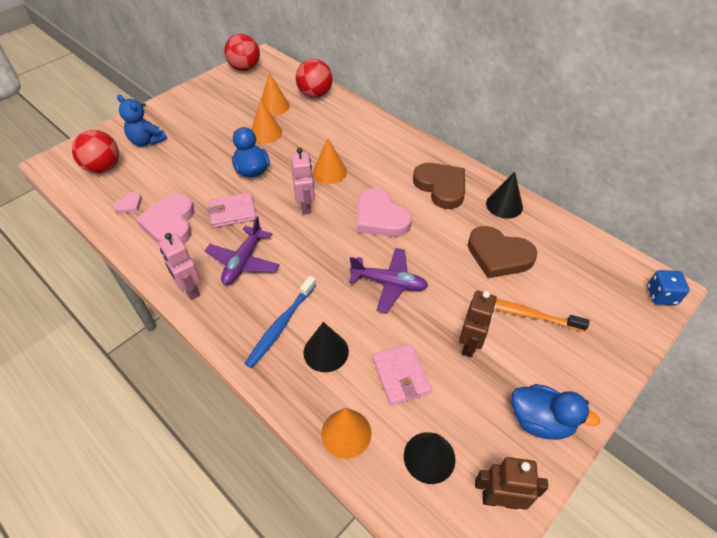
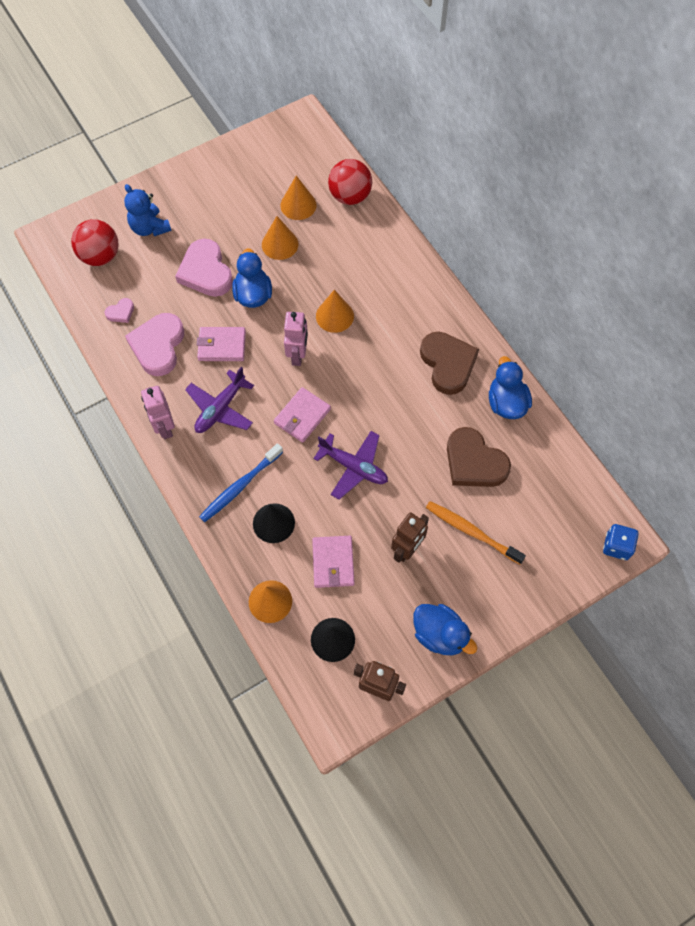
camera: 15 degrees right, 15 degrees up
(245, 68) = (278, 134): red ball -> none
(325, 252) = (302, 416): none -> pink wallet
(380, 217) = (370, 388): pink heart -> pink heart (206, 272)
(504, 205) = (506, 403): black cone -> blue duck

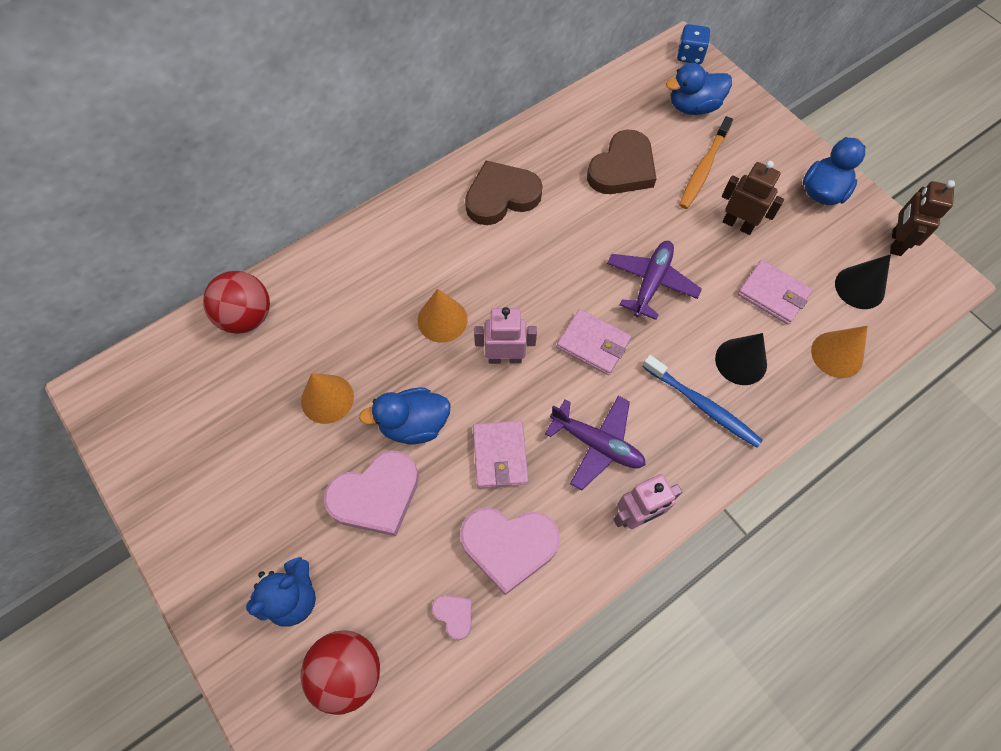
camera: 95 degrees left, 0 degrees up
(298, 205) = (258, 381): orange cone -> none
(333, 562) = (773, 294): pink wallet -> pink wallet turned 45 degrees clockwise
(506, 403) = (545, 142): blue duck -> blue duck (693, 107)

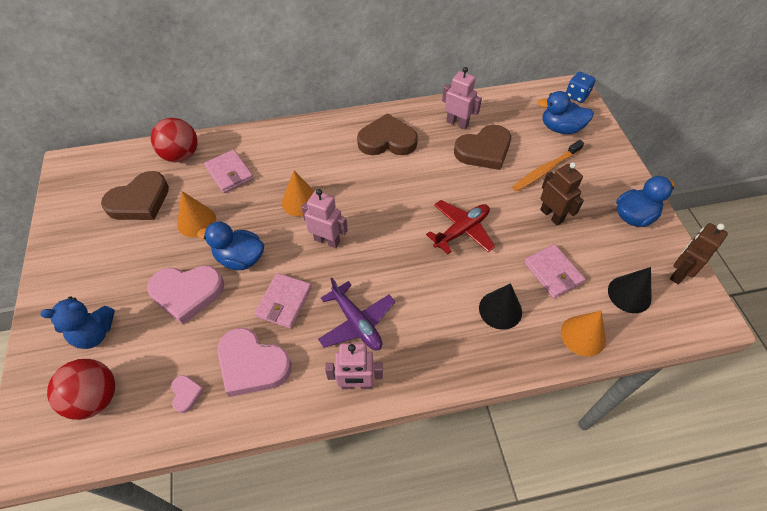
camera: 25 degrees right, 10 degrees down
(233, 402) = (139, 201): none -> brown heart
(572, 142) = (457, 123): none -> pink robot
(593, 343) = (394, 255): pink wallet -> pink wallet (229, 173)
(651, 282) = (461, 231): purple plane -> red plane
(703, 406) = (452, 329): blue toothbrush -> none

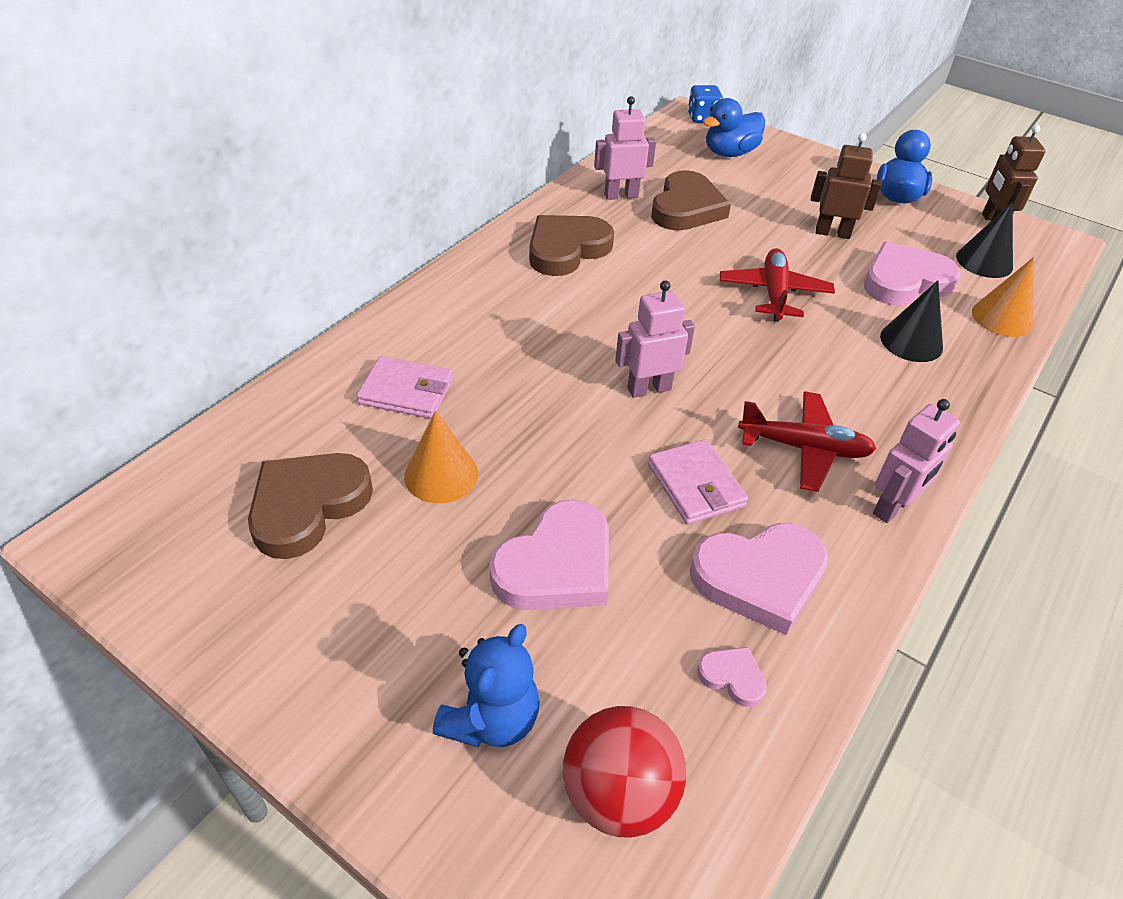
camera: 45 degrees left, 10 degrees down
(139, 201) = (307, 506): brown heart -> brown heart turned 150 degrees counterclockwise
(181, 155) = (294, 412): red ball -> none
(240, 258) = (570, 477): blue duck -> none
(300, 201) = (554, 368): orange cone -> none
(356, 323) = (804, 448): purple plane -> red plane
(545, 170) = (769, 196): orange toothbrush -> none
(553, 272) = (905, 281): pink wallet -> pink heart

